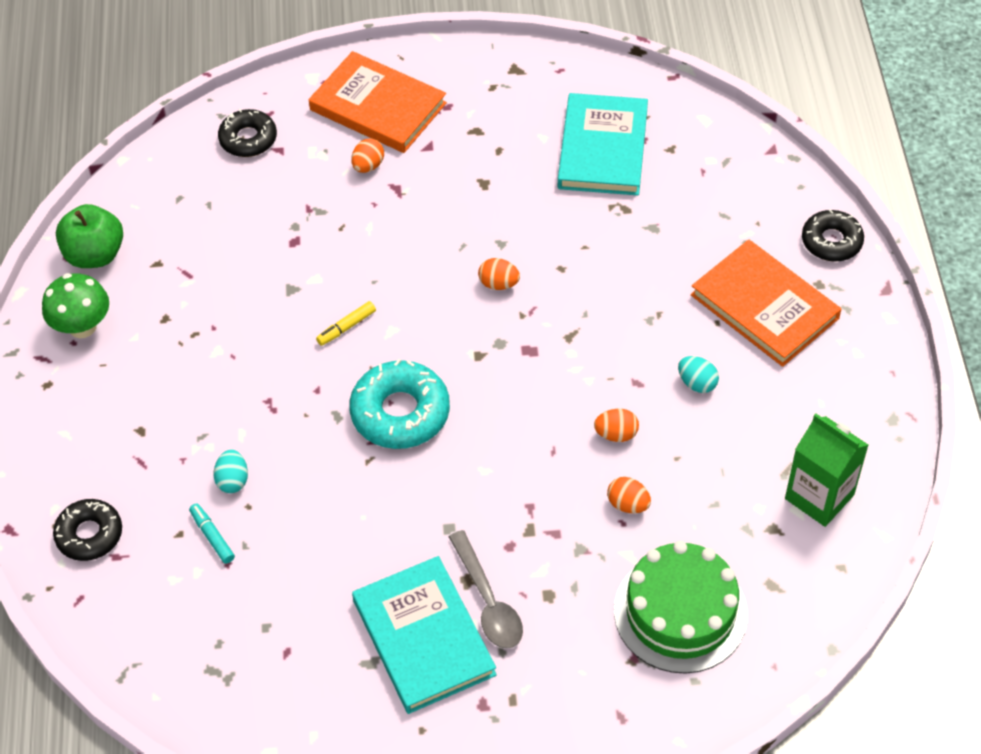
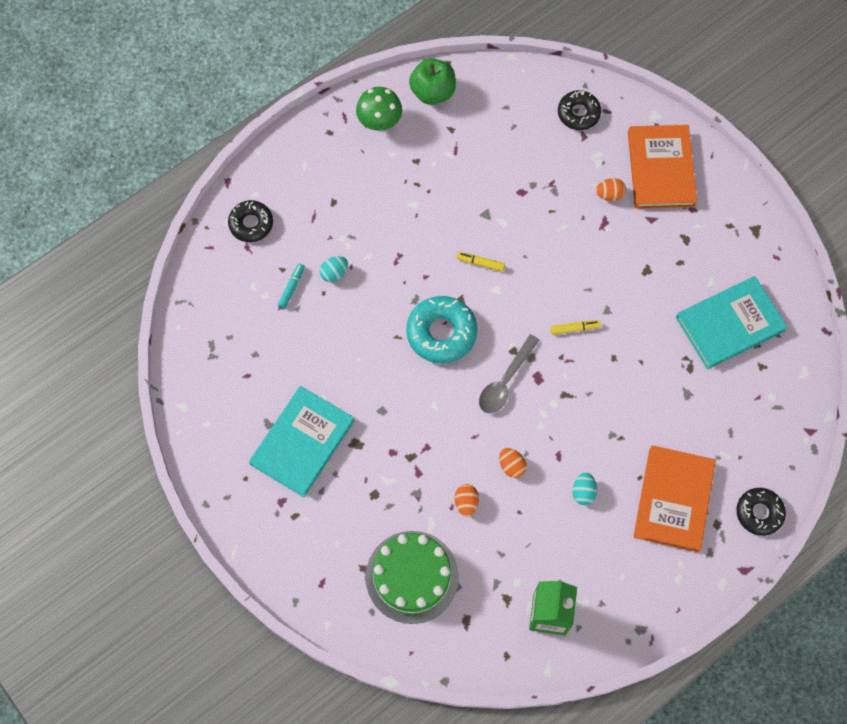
camera: 55 degrees right, 15 degrees up
(488, 601) = (348, 463): grey spoon -> grey spoon (505, 381)
(498, 284) = (574, 328): orange egg -> yellow marker

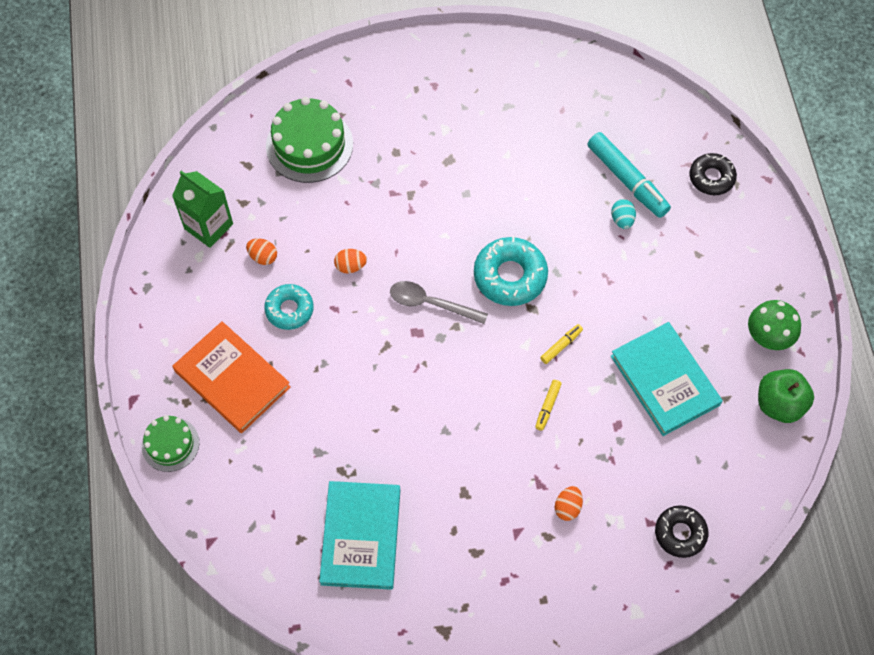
camera: 120 degrees right, 5 degrees down
(292, 287) = (627, 180): turquoise marker -> turquoise marker, size x2.15
(302, 442) = (475, 122): turquoise book -> turquoise book (665, 380)
(466, 502) = (342, 215): orange egg -> orange egg (263, 257)
(505, 381) = (431, 303): grey spoon -> grey spoon turned 45 degrees counterclockwise
(574, 328) = (444, 391): yellow marker -> yellow marker (547, 406)
(583, 492) = (289, 310): turquoise egg -> turquoise donut
(660, 169) = (569, 577): orange book -> none
(759, 513) = (170, 444): black donut -> green cake

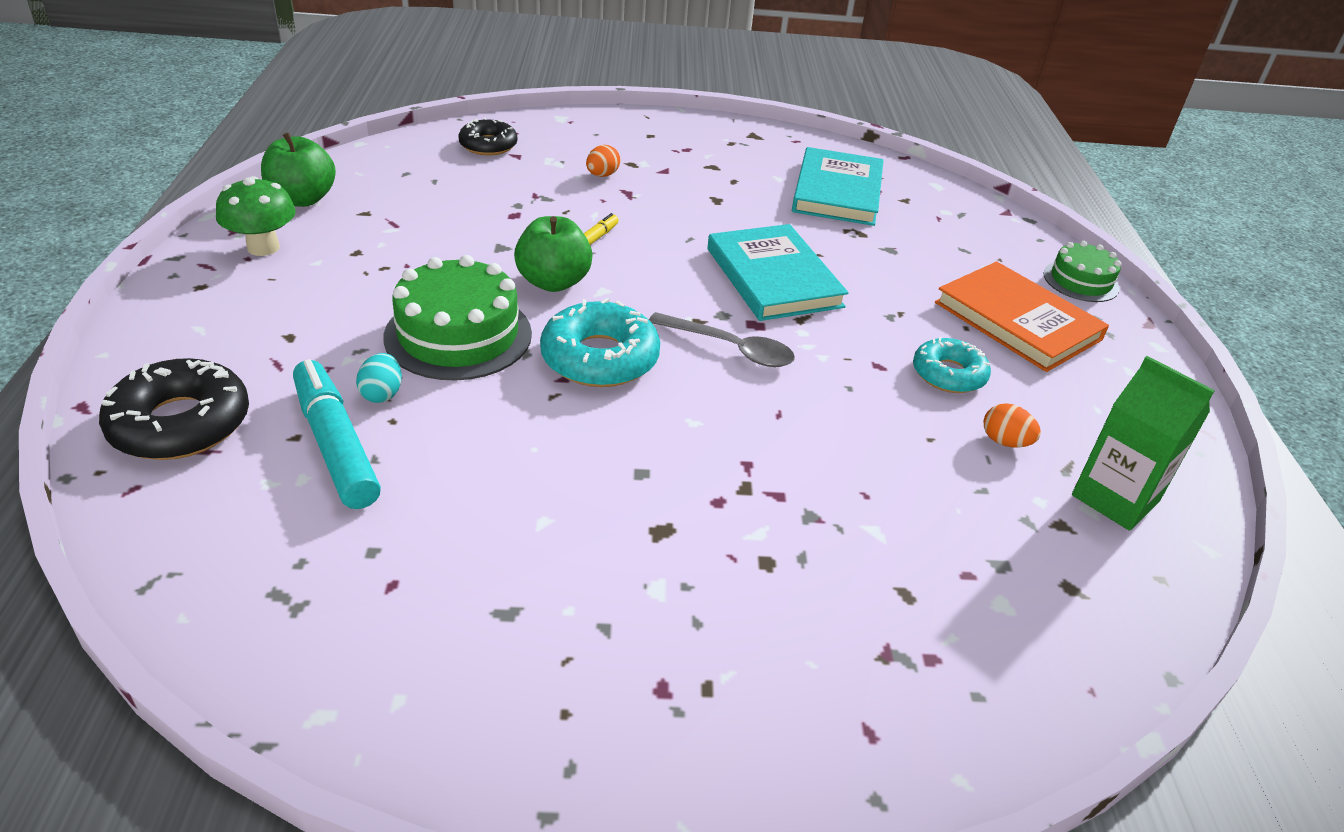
camera: 175 degrees left, 25 degrees down
(309, 145) = (949, 605): green cake -> green cake (458, 335)
(350, 266) = (855, 408): orange egg -> none
(561, 346) = (553, 282): yellow marker -> green apple
(665, 380) = (431, 236): turquoise book -> turquoise book (773, 277)
(711, 178) = (180, 423): black donut -> black donut, size x1.53

